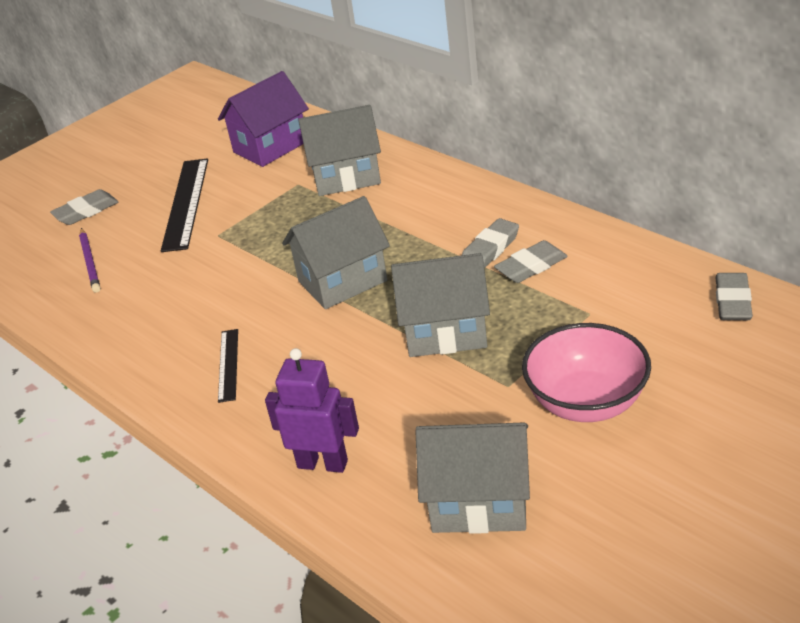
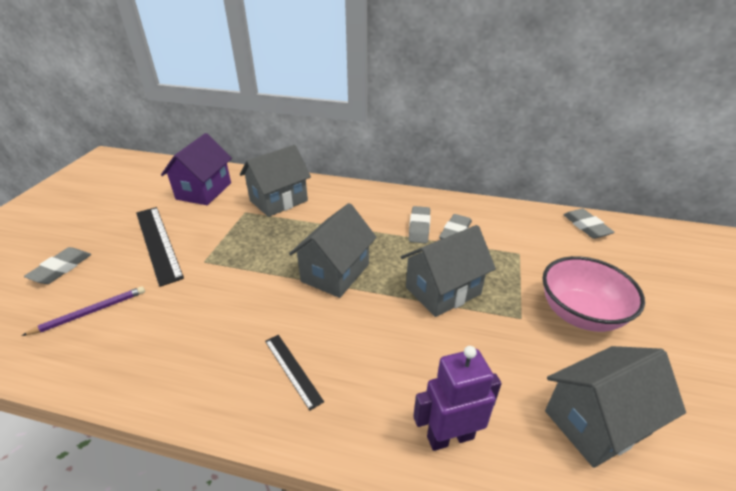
camera: 35 degrees left, 0 degrees up
(90, 262) = (90, 312): purple pencil -> purple pencil turned 75 degrees counterclockwise

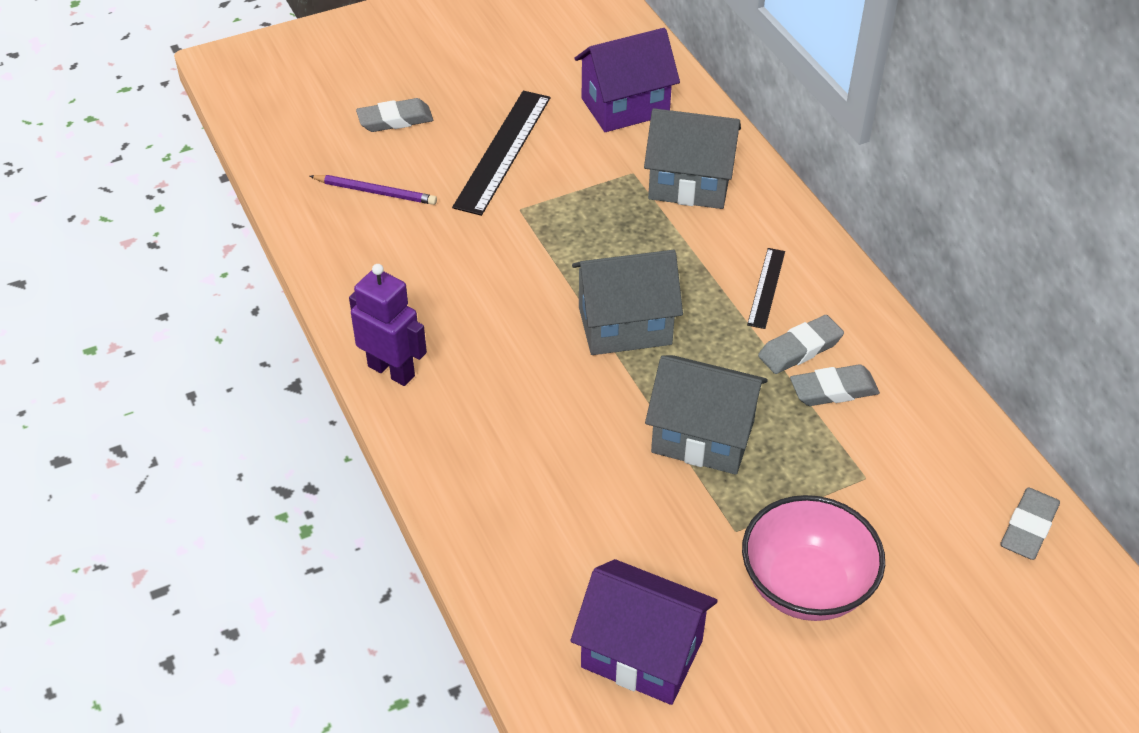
camera: 50 degrees right, 10 degrees up
(293, 370) = (465, 384): black ruler -> black ruler (766, 288)
(450, 437) = (510, 543): purple robot -> purple robot (391, 370)
(596, 422) = (642, 654): grey house -> purple house

